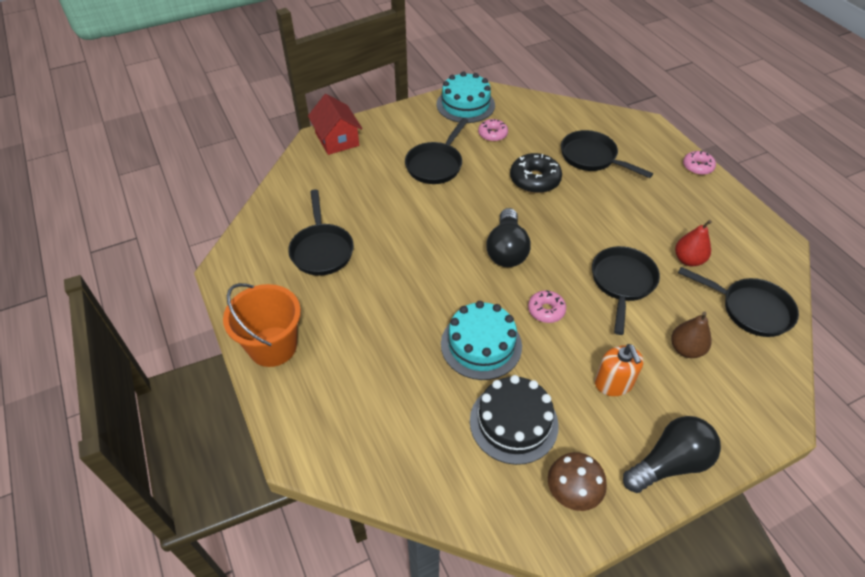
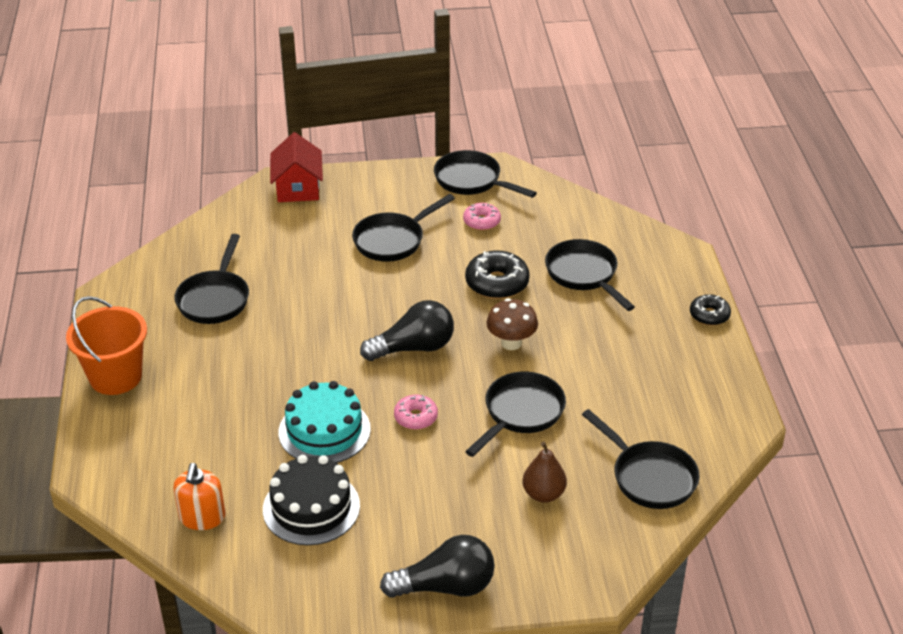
camera: 20 degrees right, 10 degrees down
(465, 105) = (472, 181): turquoise cake -> black pan
(506, 250) = (413, 348): black light bulb -> black light bulb turned 135 degrees counterclockwise
(571, 493) = (328, 581): brown mushroom -> brown mushroom (511, 343)
(613, 383) = (440, 502): orange soap dispenser -> orange soap dispenser (202, 517)
(688, 260) = (616, 410): red pear -> none
(697, 167) = (709, 315): pink donut -> black donut

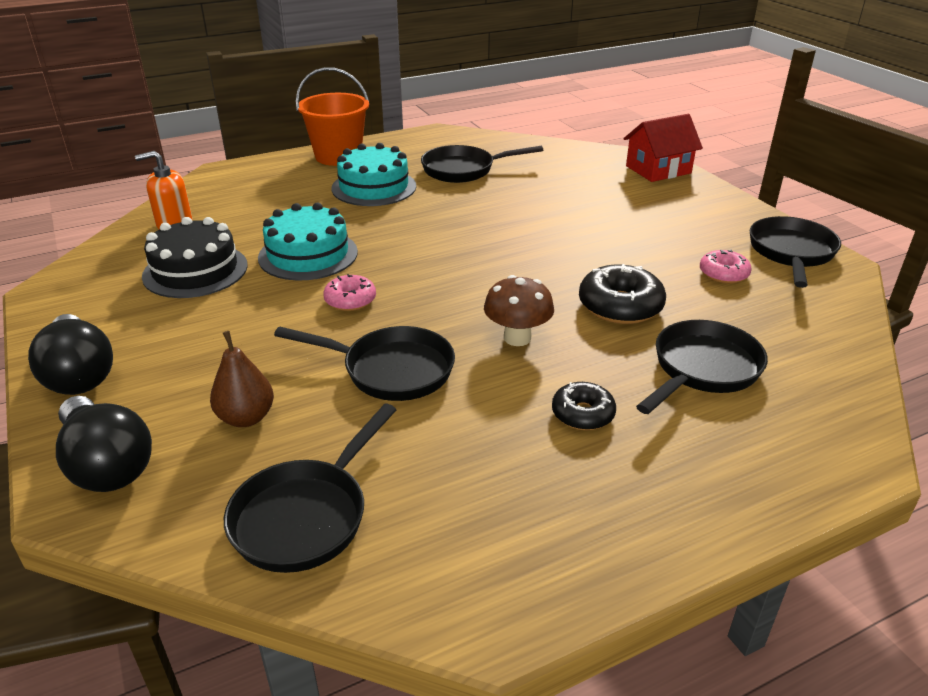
camera: 70 degrees right, 5 degrees down
(212, 365) = (374, 187): none -> turquoise cake
(393, 240) = (630, 230): black pan -> none
(413, 348) = (463, 276): black light bulb -> black light bulb (107, 464)
(709, 315) = (729, 519): black donut -> black donut (582, 414)

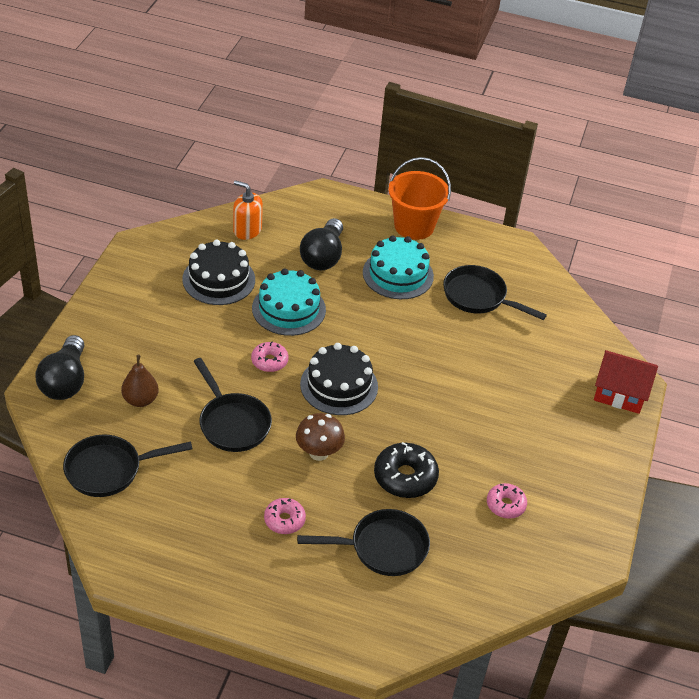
camera: 40 degrees right, 10 degrees up
(79, 374) = (101, 317): black light bulb -> black light bulb (323, 256)
(448, 280) = (339, 385): none -> black cake
(582, 414) = (284, 520): black donut -> pink donut
(791, 253) = (580, 526): black pan -> none

